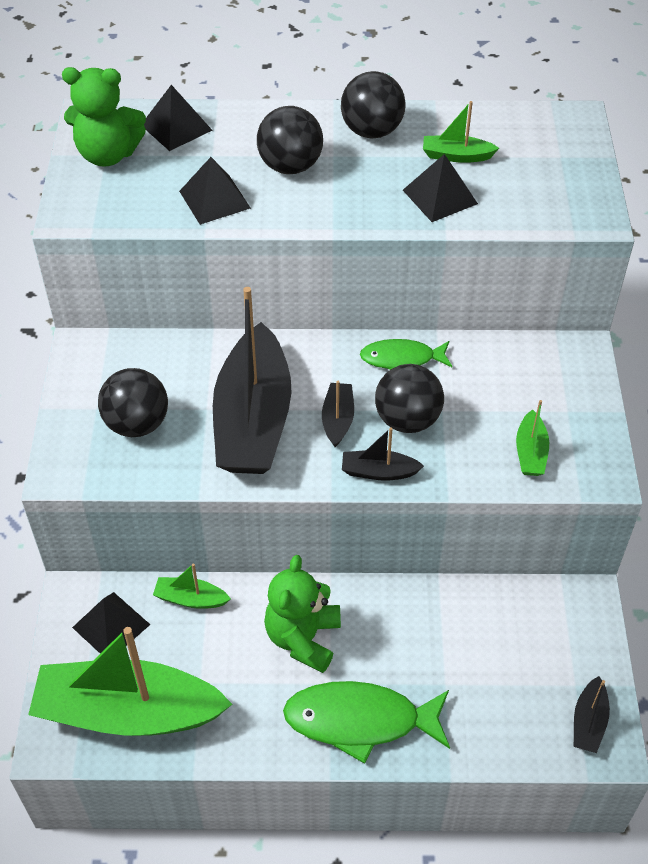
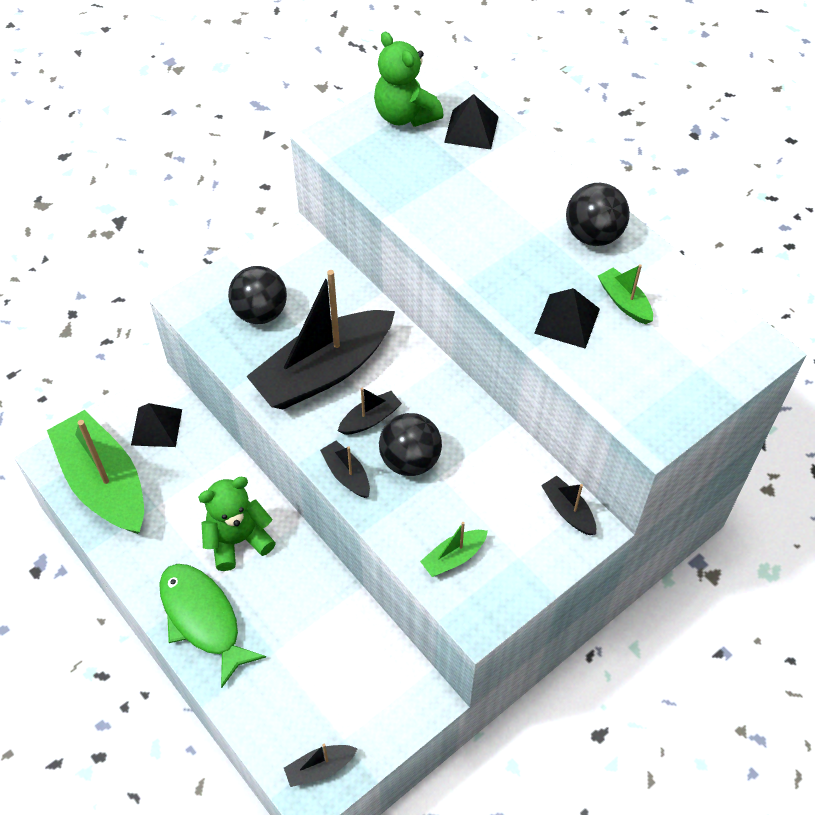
camera: 50 degrees right, 5 degrees up
(191, 599) = (213, 454): green boat -> none
(214, 199) = (423, 199): black pyramid -> none
(290, 166) = (502, 215): black ball -> none
(402, 359) = (464, 419): green fish -> none
(553, 353) = (568, 511): none -> black boat

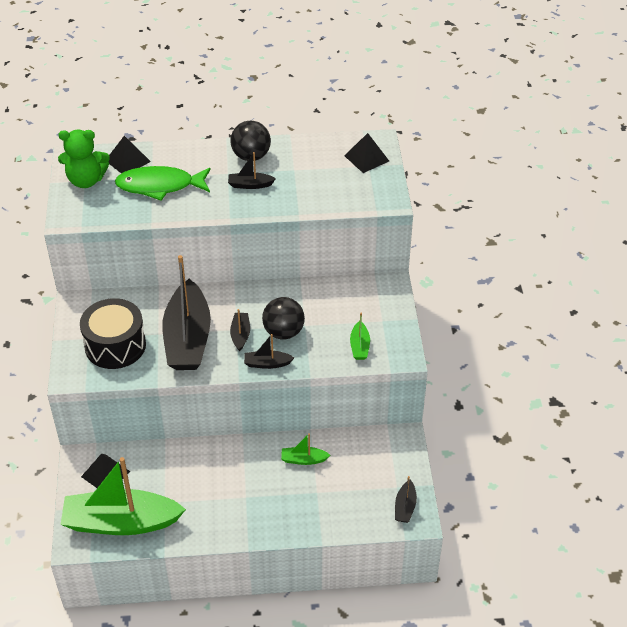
camera: 55 degrees left, 10 degrees down
(203, 619) = (265, 516): green fish -> green fish (160, 186)
(238, 540) = (227, 472): green teddy bear -> none
(260, 312) = (115, 345): black ball -> black drum
(567, 320) = (294, 194): black pyramid -> black pyramid (366, 158)
(568, 511) = (373, 287): black boat -> black boat (250, 185)
(624, 302) = (304, 169): green boat -> green boat (304, 459)

